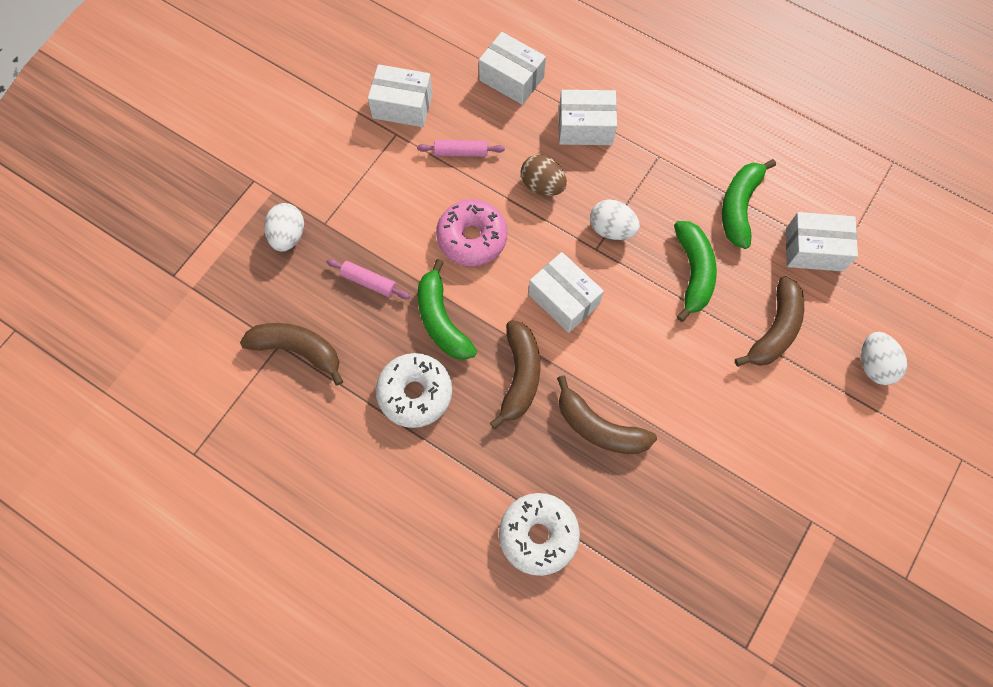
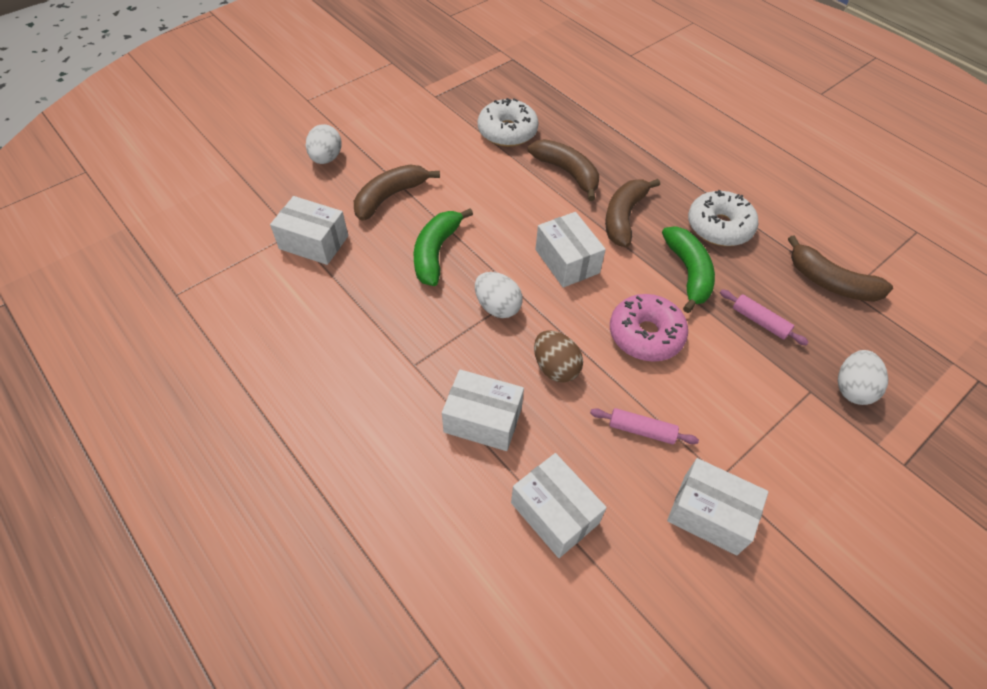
camera: 165 degrees left, 15 degrees down
(538, 535) = (633, 129): white donut -> white donut (507, 132)
(739, 207) = (359, 294): green banana -> none

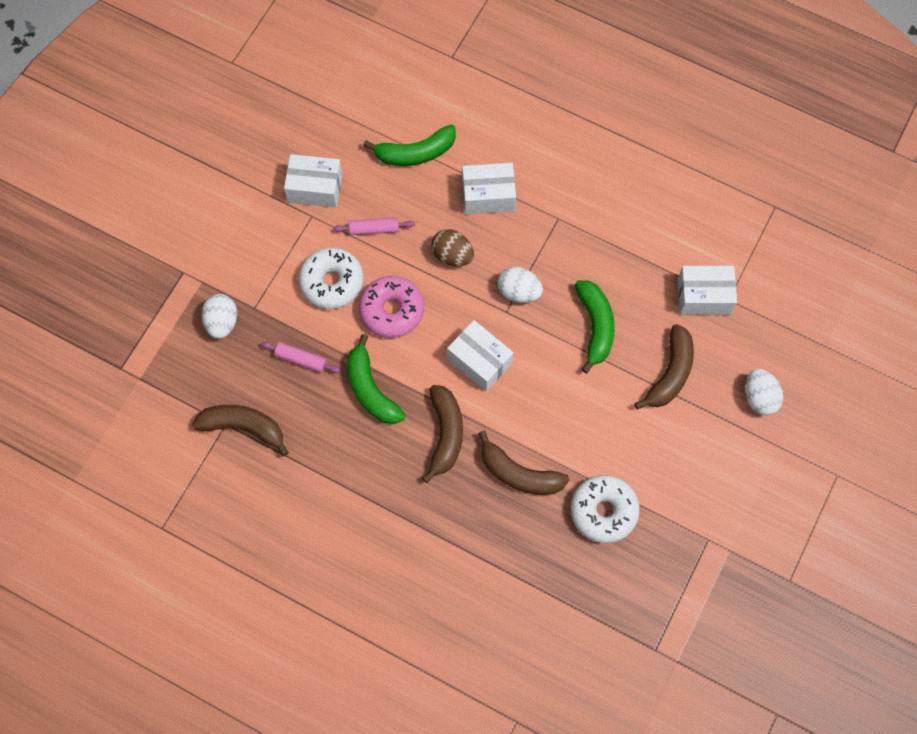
camera: 160 degrees right, 15 degrees up
(554, 513) = (415, 153): white box -> green banana
(719, 227) = (353, 457): white donut -> white donut (332, 282)

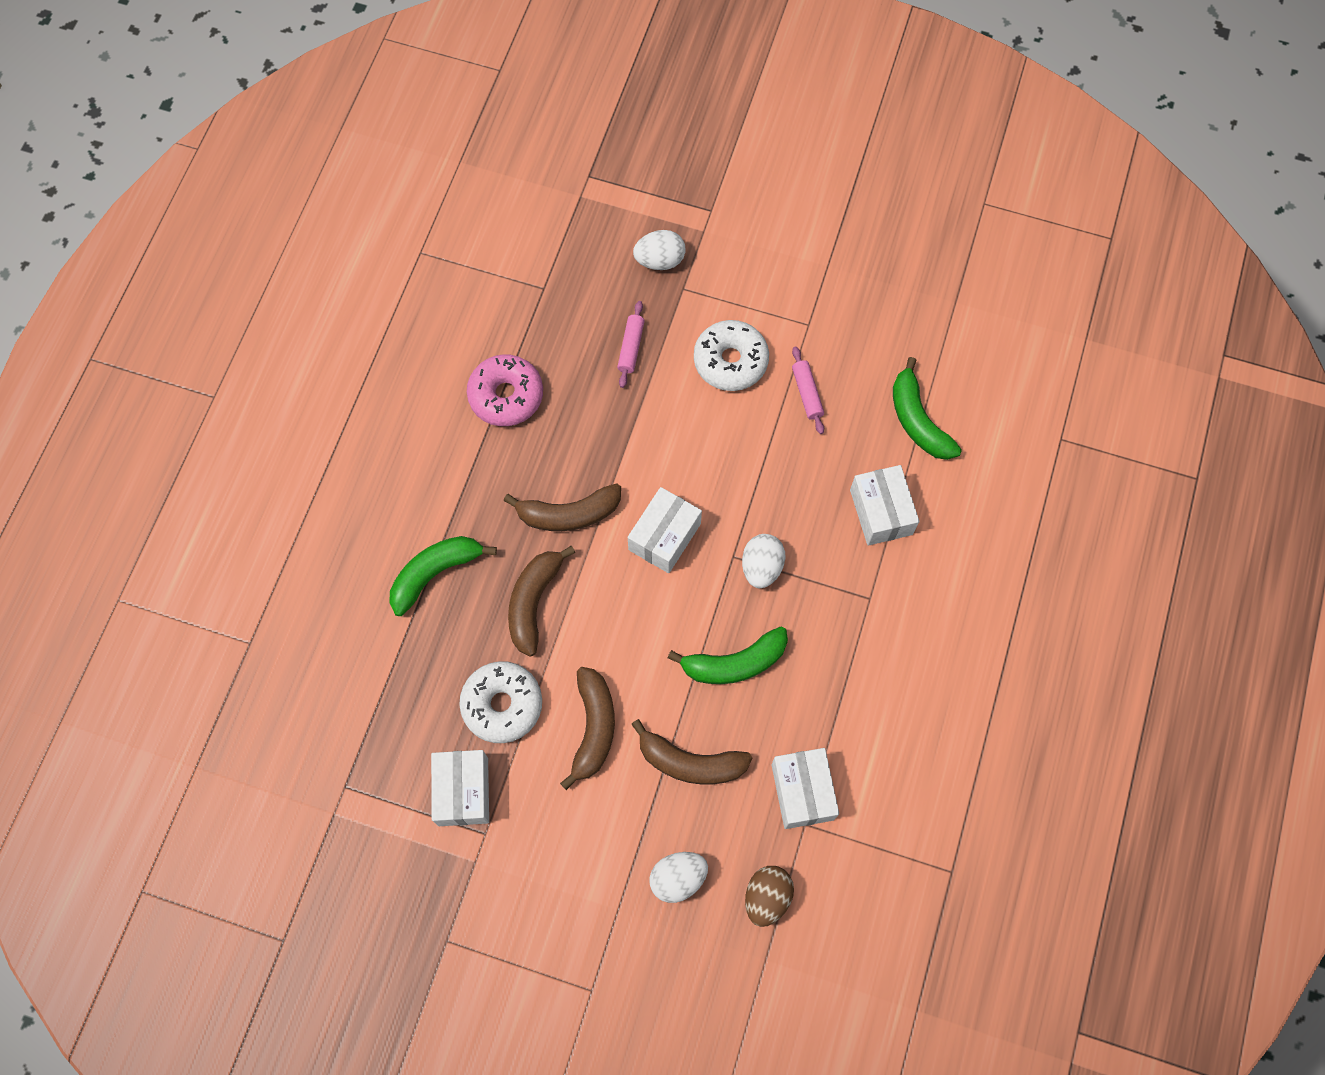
camera: 80 degrees right, 0 degrees up
(243, 427) = (542, 306): brown banana -> brown banana (593, 728)
(315, 188) = (844, 321): white box -> white box (463, 791)
(370, 389) = (608, 425): green banana -> green banana (435, 573)
(391, 310) = (708, 430): pink donut -> pink donut (506, 396)
(452, 255) = (793, 484): brown egg -> brown egg (767, 897)

